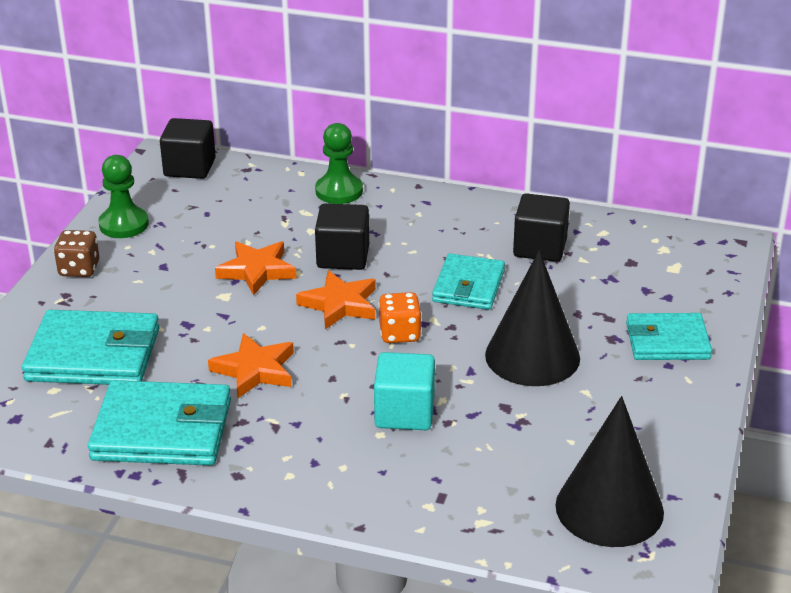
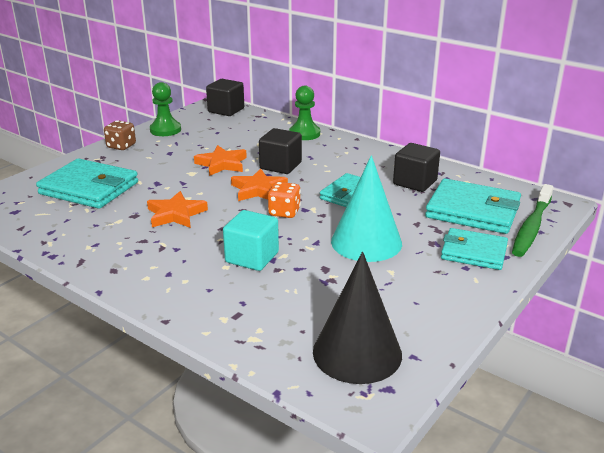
camera: 20 degrees right, 5 degrees down
(162, 430) = (91, 235): turquoise wallet -> turquoise wallet (473, 211)
(532, 356) = (366, 242): black cone -> turquoise cone
(716, 288) = (531, 227): none -> green toothbrush

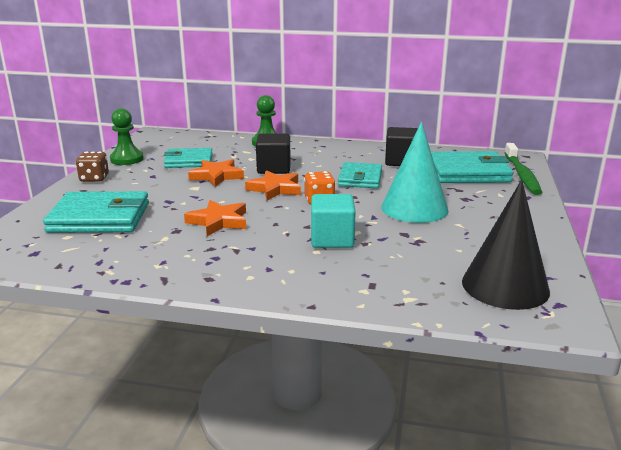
camera: 25 degrees left, 5 degrees down
(226, 110) = (171, 136): black cube -> none
(473, 252) = (503, 199): turquoise wallet -> turquoise wallet (189, 161)

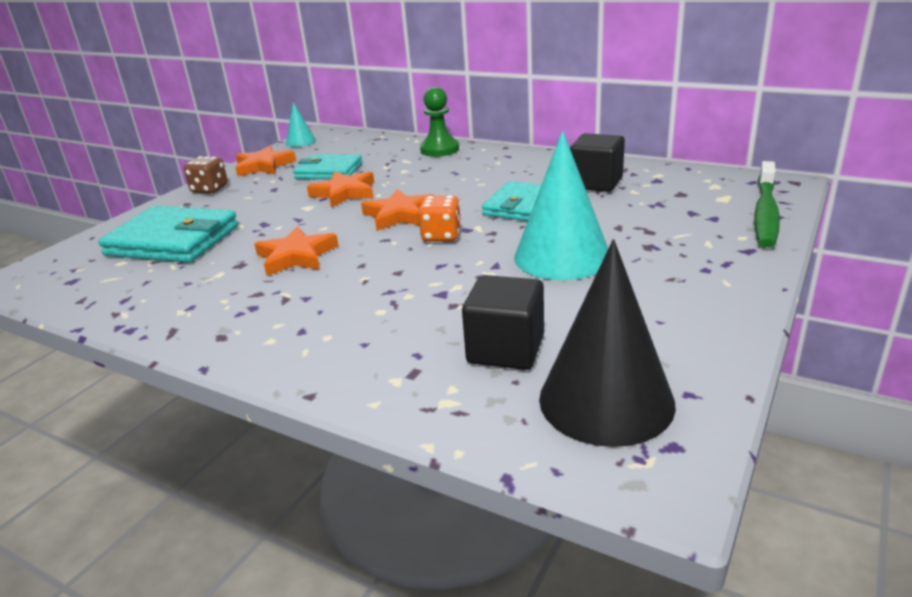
camera: 20 degrees right, 5 degrees up
(127, 159) = (264, 166): green pawn -> orange star
(142, 140) = (300, 142): none -> turquoise cone
(274, 168) = (420, 186): black cube -> black cube (505, 349)
(332, 239) = (414, 295): turquoise cube -> none
(468, 172) = (682, 204): turquoise wallet -> none

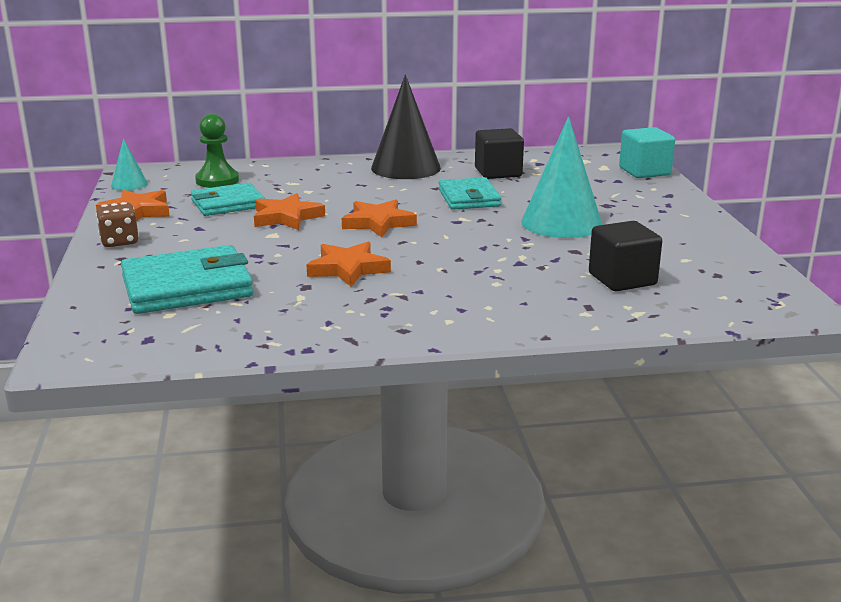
camera: 40 degrees left, 5 degrees down
(439, 150) = (308, 169): green pawn -> green pawn (217, 180)
(441, 236) = (445, 229): orange dice -> none
(606, 400) = (720, 285): black cone -> black cone (405, 168)
(765, 213) = (644, 171): green toothbrush -> turquoise cube

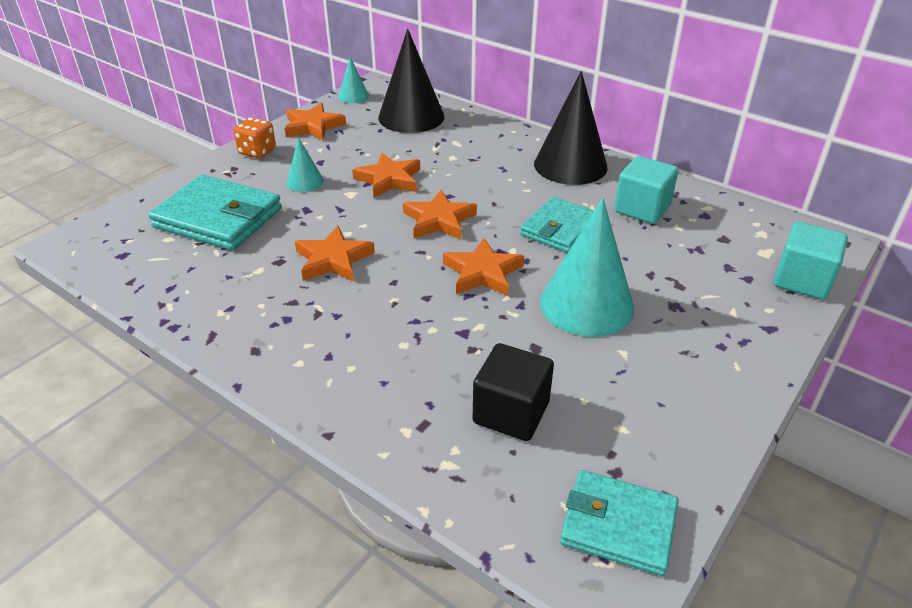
camera: 45 degrees right, 15 degrees up
(119, 241) = (257, 151): brown dice -> orange dice
(215, 242) = (305, 182): none -> turquoise cone
(217, 180) = (411, 117): green pawn -> black cone
(228, 204) = (377, 145): turquoise wallet -> turquoise wallet (618, 525)
(468, 234) = (482, 272): none -> orange star
(498, 172) = (642, 209): black cube -> turquoise cube

